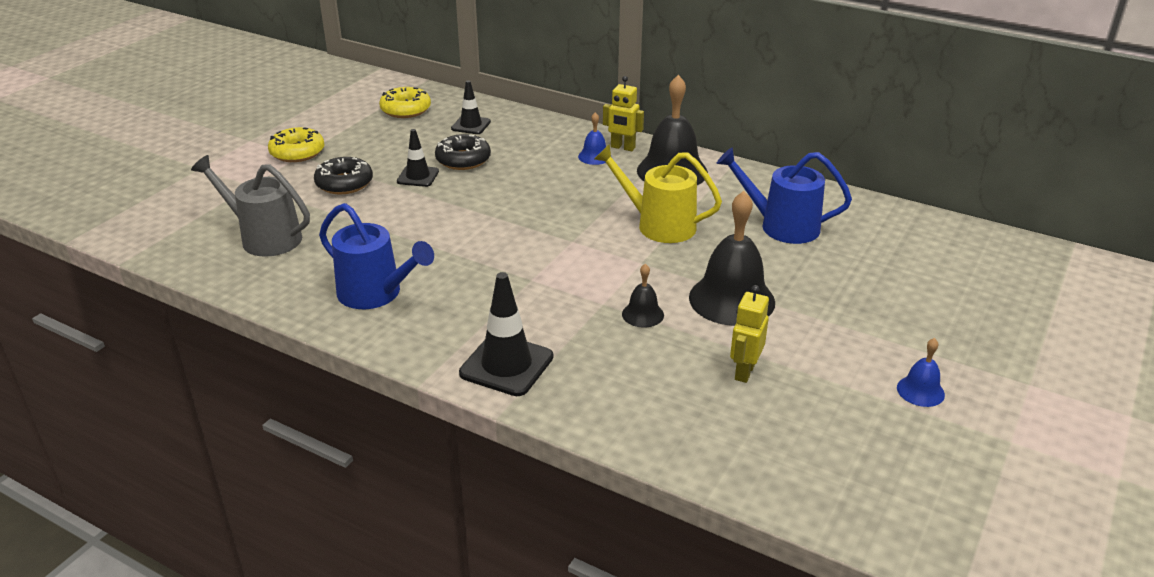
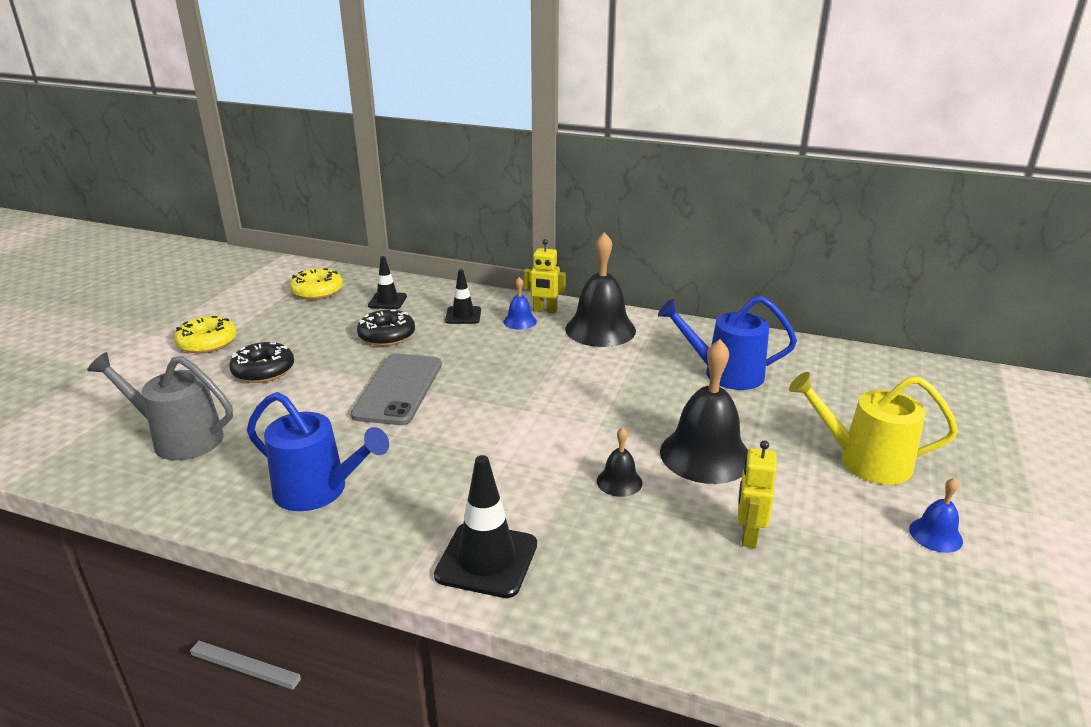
camera: 10 degrees left, 5 degrees down
(418, 176) = (342, 356): black traffic cone -> black traffic cone (463, 315)
(463, 212) = (398, 389): none -> grey phone
(659, 225) = (605, 384): yellow watering can -> yellow watering can (865, 461)

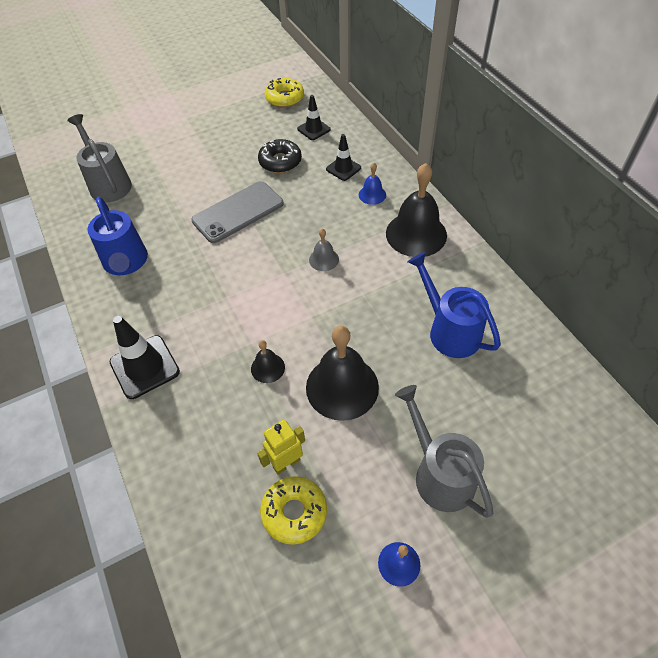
camera: 45 degrees right, 25 degrees up
(207, 342) = (187, 114): yellow donut -> yellow donut (294, 512)
(263, 370) = (190, 154): black donut -> none
(545, 310) = (400, 194): yellow robot -> none
(545, 381) = (324, 259): none -> grey bell
(865, 461) = (439, 474): yellow watering can -> grey watering can

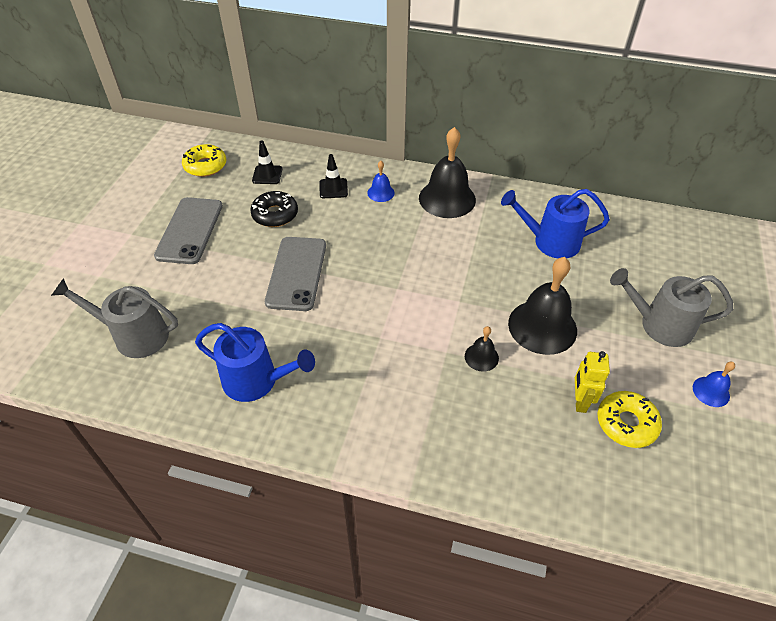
camera: 50 degrees left, 5 degrees down
(144, 367) = (395, 437): black traffic cone -> none
(218, 138) = (190, 230): none -> grey phone
(324, 259) = (411, 258): grey bell -> none

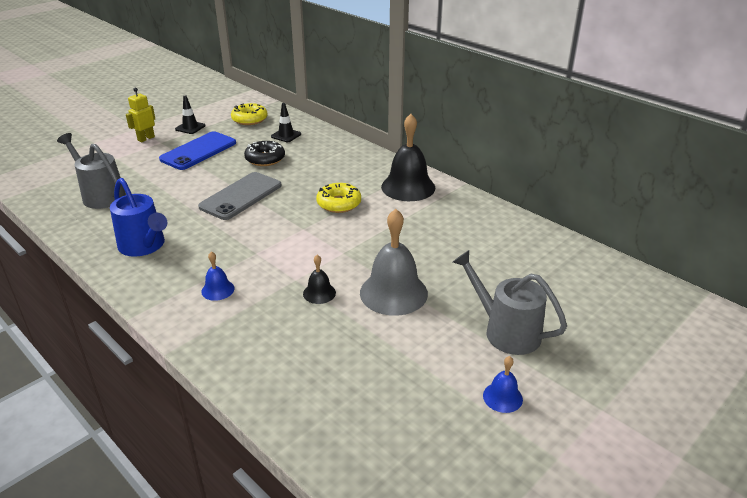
camera: 30 degrees right, 15 degrees down
(190, 230) = (198, 151): grey phone -> blue phone
(333, 188) = (324, 156): black traffic cone -> black traffic cone (190, 127)
(381, 193) = (358, 168): blue bell -> blue bell (218, 290)
(542, 326) = (393, 293): black bell -> grey bell
(550, 242) = (467, 241): blue watering can -> none
(580, 401) = (368, 353): yellow robot -> yellow robot (146, 138)
(626, 423) = (392, 385): yellow donut -> yellow donut (339, 203)

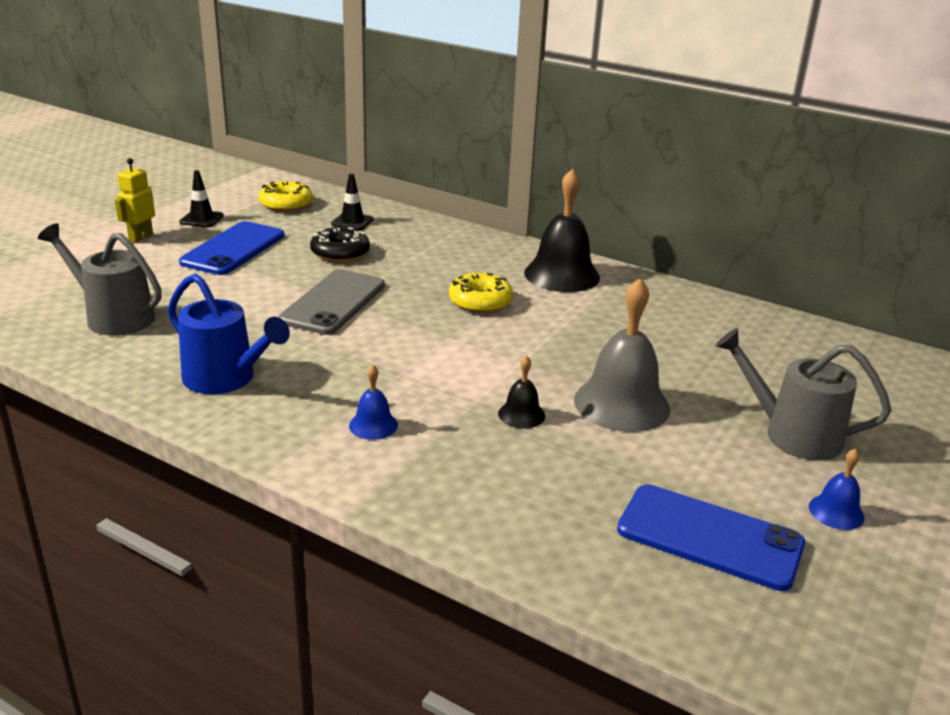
camera: 15 degrees left, 5 degrees down
(397, 403) = (709, 537): none -> blue phone

